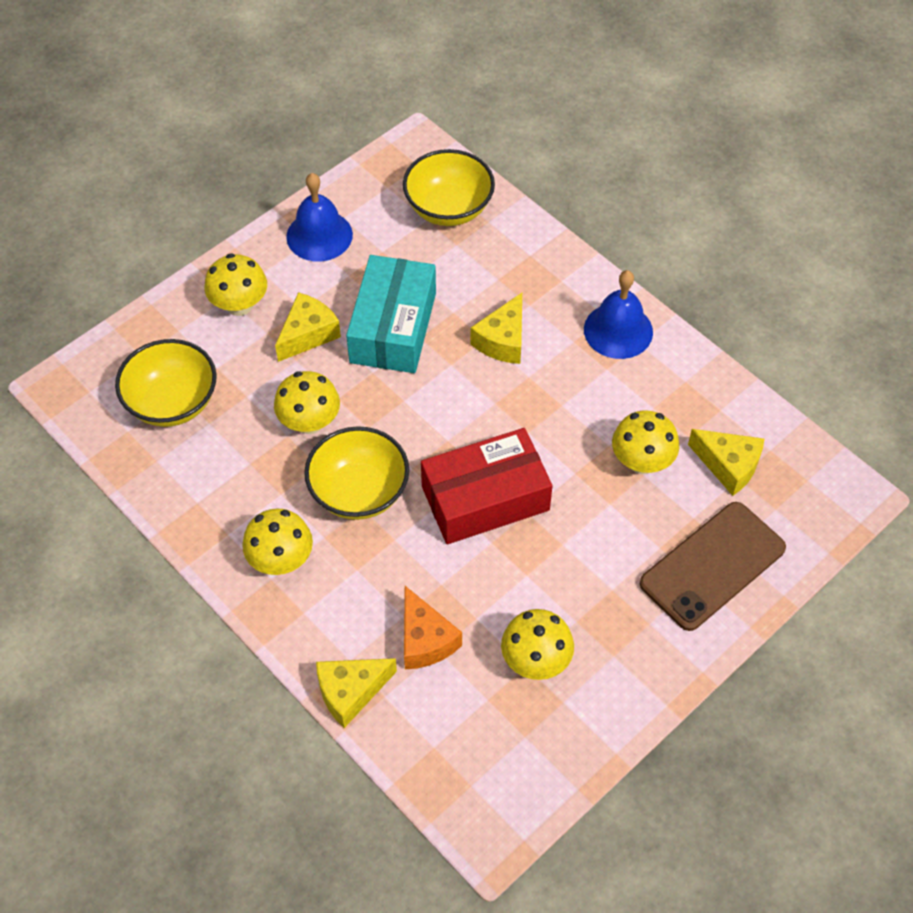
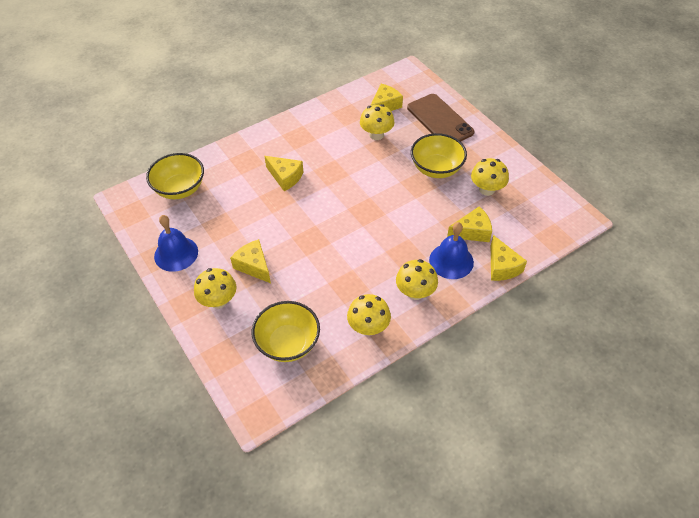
camera: 80 degrees left, 5 degrees down
(309, 422) = (320, 270): yellow mushroom -> yellow mushroom (368, 327)
(359, 492) = (375, 251): yellow bowl -> yellow bowl (436, 169)
(393, 327) = (261, 224): turquoise box -> none
(425, 640) = (472, 232): orange cheese -> yellow cheese
(485, 498) = (388, 197): red box -> none
(618, 330) = (292, 131): blue bell -> blue bell (451, 261)

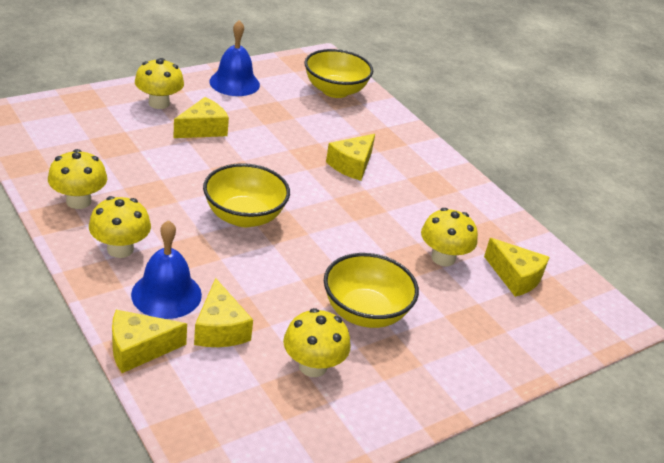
camera: 85 degrees right, 15 degrees down
(288, 343) = (81, 141): yellow bowl -> yellow bowl (244, 216)
(440, 120) = (488, 338): brown phone -> none

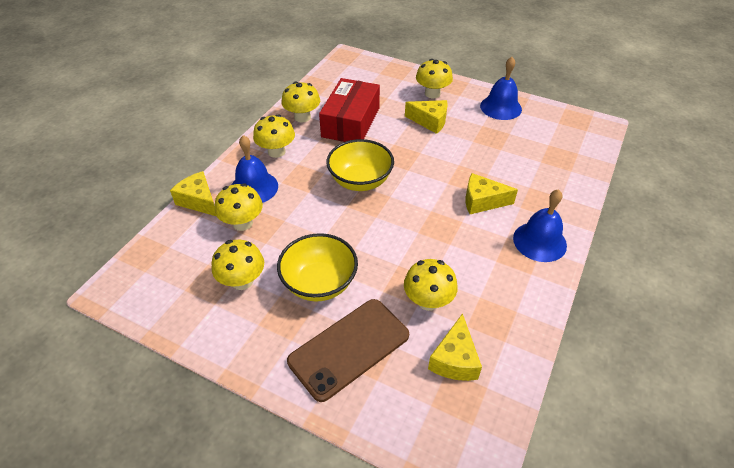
camera: 65 degrees right, 10 degrees up
(136, 174) = (350, 122): none -> red box
(220, 329) = (242, 223): yellow cheese -> yellow mushroom
(335, 91) = (565, 151): yellow bowl -> none
(427, 166) = (539, 241): none -> blue bell
(460, 331) = (349, 348): none -> brown phone

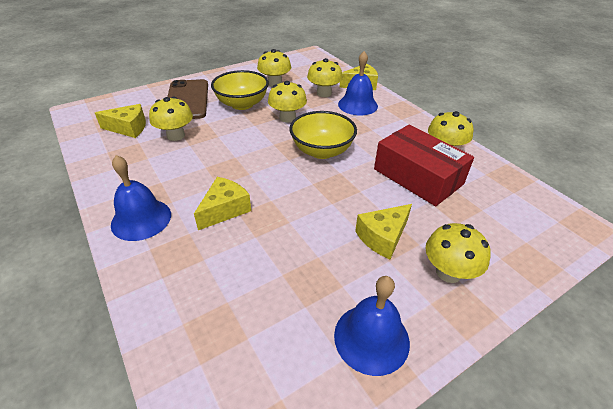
camera: 120 degrees right, 5 degrees down
(276, 151) = (396, 124): yellow mushroom -> yellow mushroom (287, 118)
(454, 359) = (128, 128): yellow cheese -> yellow cheese turned 135 degrees clockwise

